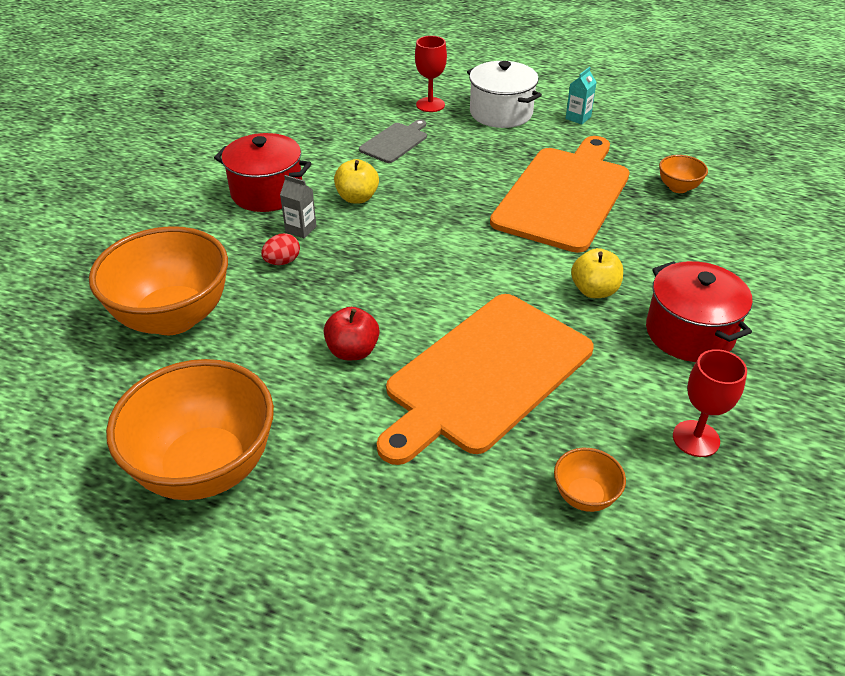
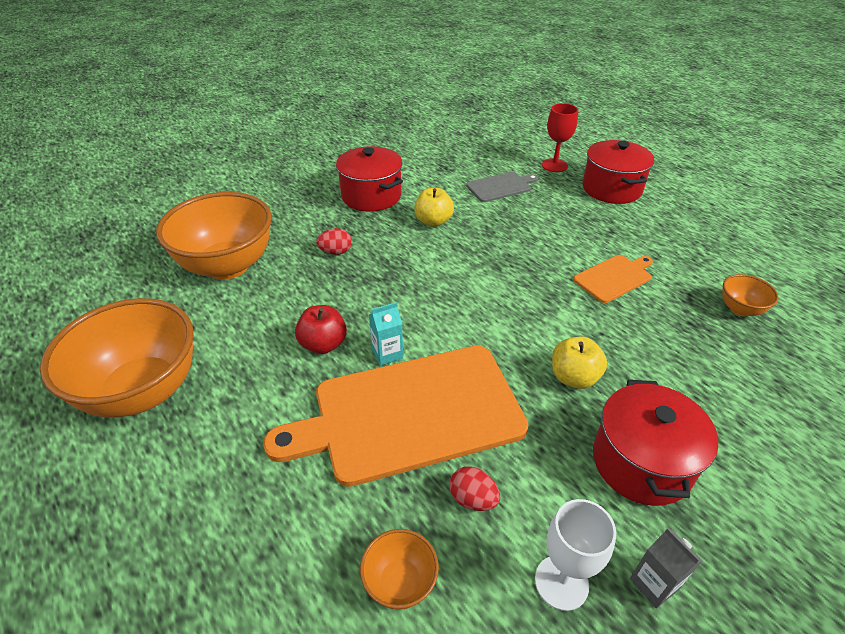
camera: 30 degrees right, 0 degrees up
(301, 229) = (370, 232): grey carton -> grey carton (654, 584)
(501, 113) = (611, 189): white pot -> red pot
(564, 195) = (614, 277): orange cutting board -> orange cutting board, size x0.46
(578, 118) = (682, 213): turquoise carton -> turquoise carton (387, 353)
(590, 414) = (473, 499): none -> red egg
(696, 438) = (561, 582): red goblet -> white goblet

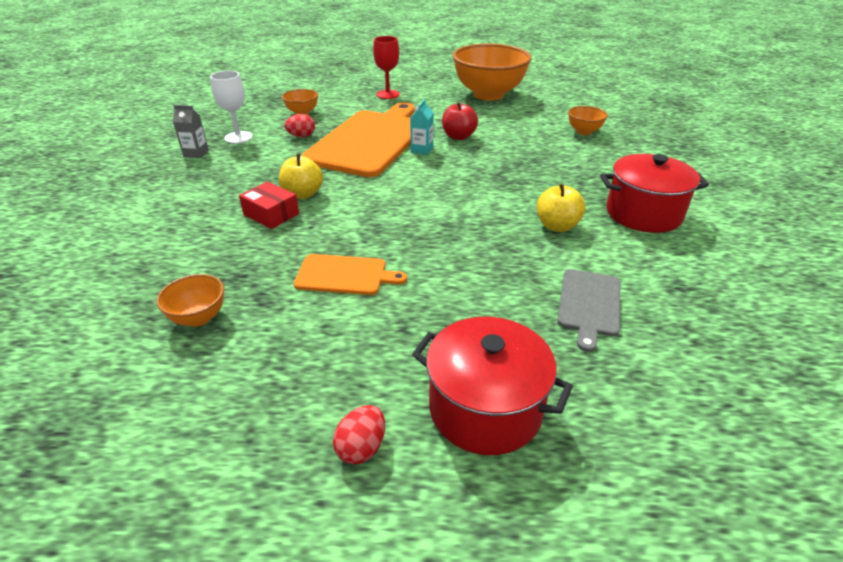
camera: 130 degrees right, 5 degrees down
(228, 266) = (584, 132): orange bowl -> orange bowl, size x0.44
(336, 252) = (558, 168): red egg -> red egg (361, 447)
(554, 165) = (610, 397): red goblet -> red goblet (387, 94)
(614, 277) = (344, 275): orange cutting board -> orange cutting board turned 90 degrees counterclockwise
(626, 371) = (271, 214): none -> red box
(641, 462) = (228, 182): red pot -> none

